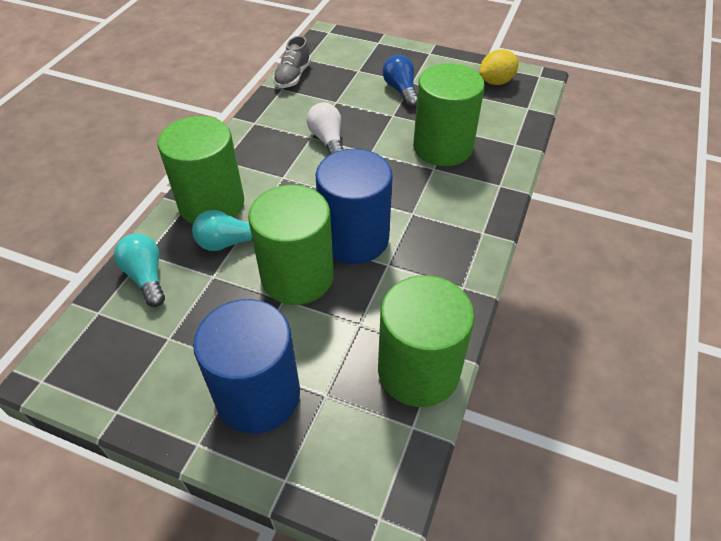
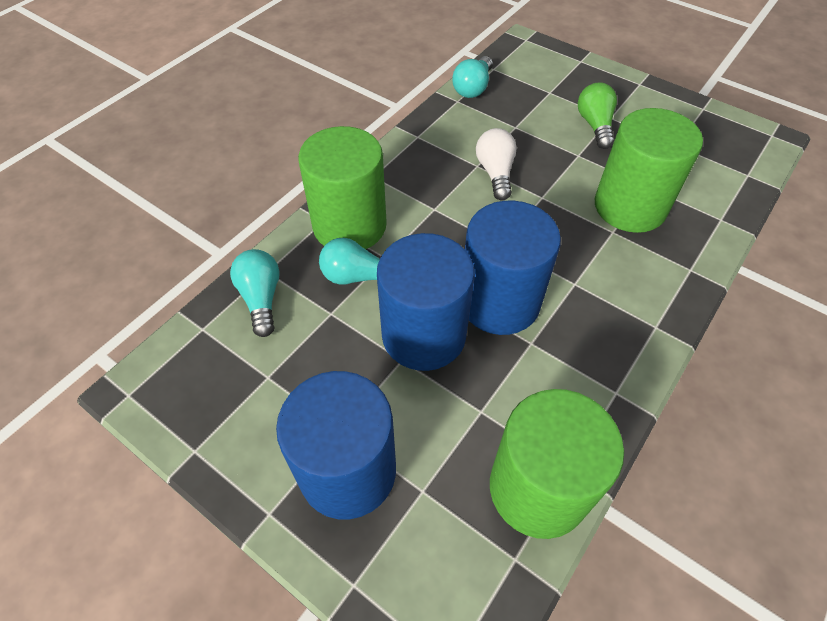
camera: 15 degrees right, 5 degrees up
(293, 76) = (473, 88): grey shoe -> turquoise light bulb
(297, 277) = (423, 335): green cylinder -> blue cylinder
(401, 90) = (595, 125): blue light bulb -> green light bulb
(496, 82) = (714, 134): yellow lemon -> none

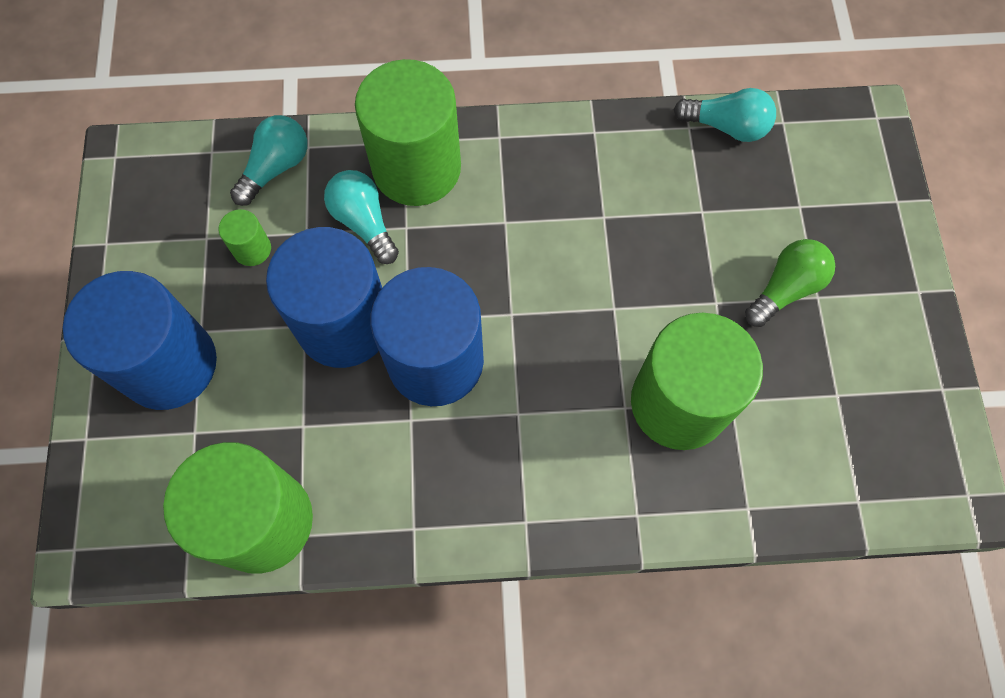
camera: 50 degrees right, 15 degrees up
(309, 353) = (252, 249): none -> green cylinder
(473, 88) = (726, 126): turquoise light bulb -> turquoise light bulb turned 150 degrees counterclockwise
(495, 173) = (608, 241): white light bulb -> none

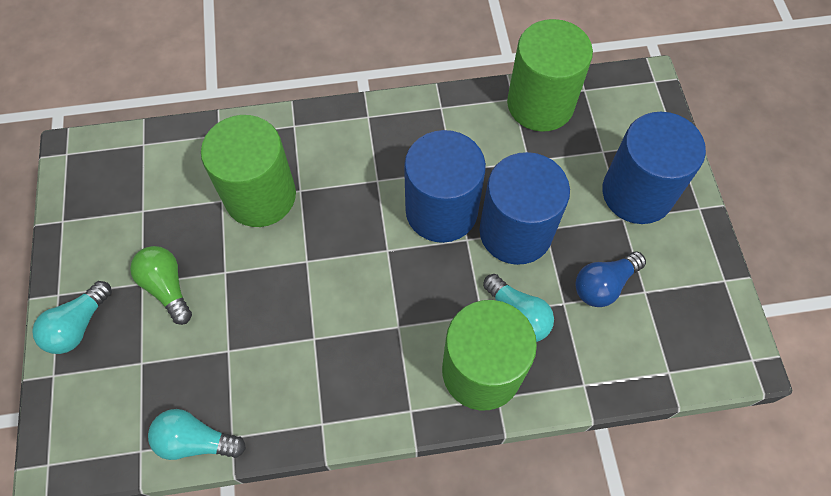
camera: 175 degrees right, 5 degrees down
(252, 249) = (604, 285): green cylinder -> blue light bulb
(276, 168) = (606, 361): turquoise light bulb -> turquoise light bulb (78, 325)
(785, 289) = (167, 287): green light bulb -> green light bulb turned 105 degrees clockwise

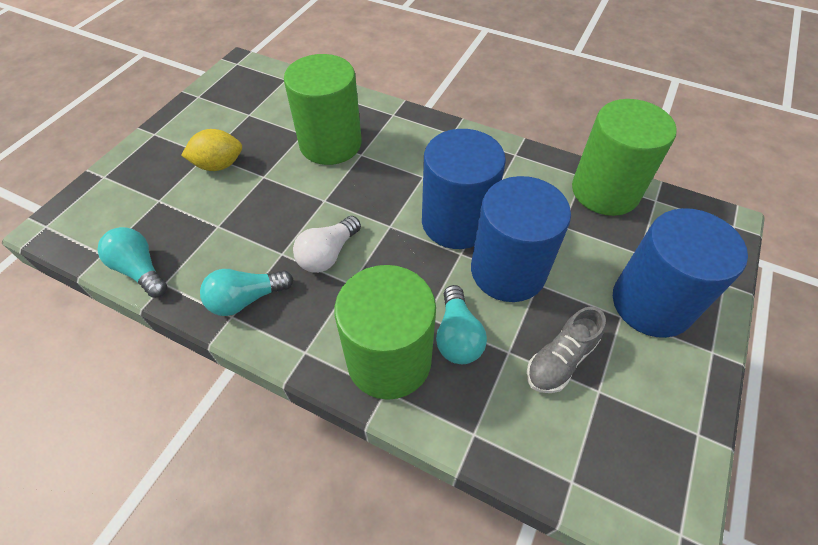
camera: 35 degrees right, 10 degrees down
(78, 325) = (146, 157): turquoise light bulb -> turquoise light bulb (246, 299)
(167, 287) = (219, 165): green light bulb -> yellow lemon
(356, 312) = (328, 254): none -> white light bulb
(604, 285) = (560, 360): blue light bulb -> grey shoe

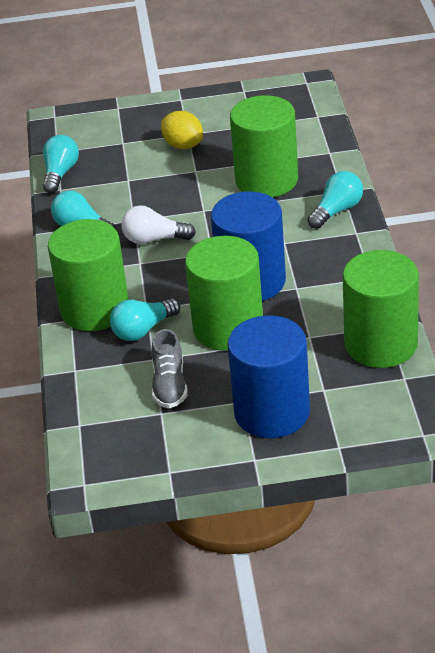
camera: 60 degrees right, 15 degrees down
(414, 129) = (337, 211): none -> turquoise light bulb
(508, 271) = (228, 328): blue cylinder -> green cylinder
(560, 360) = (169, 385): grey shoe -> grey shoe turned 105 degrees counterclockwise

